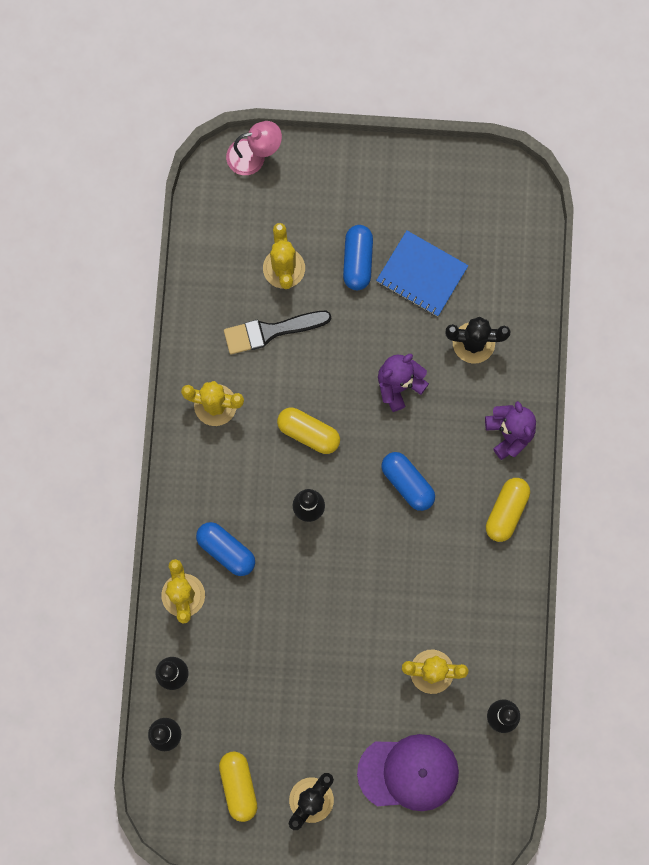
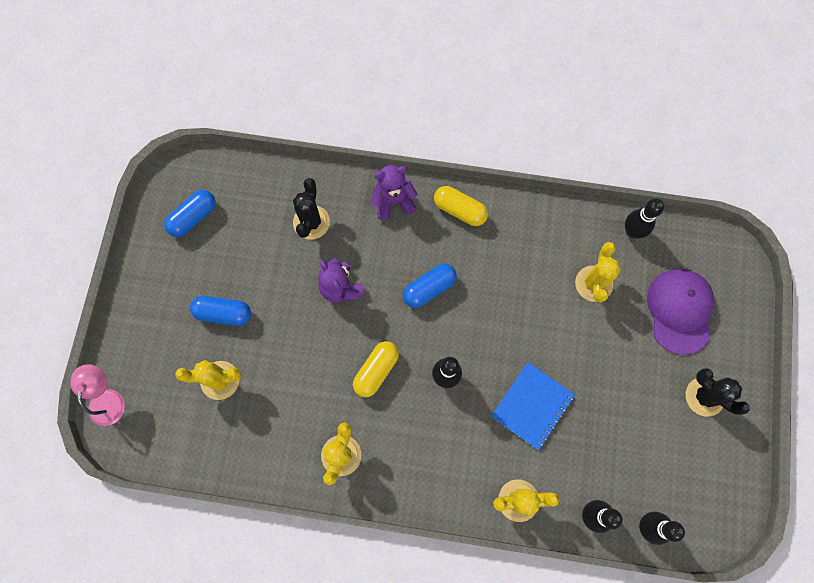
camera: 85 degrees left, 5 degrees down
(226, 550) = (478, 455): blue capsule -> blue capsule (193, 217)
(239, 786) = (693, 461): yellow capsule -> none
(271, 331) = (278, 397): black brush -> none
(421, 274) = (244, 259): blue notebook -> blue notebook (532, 406)

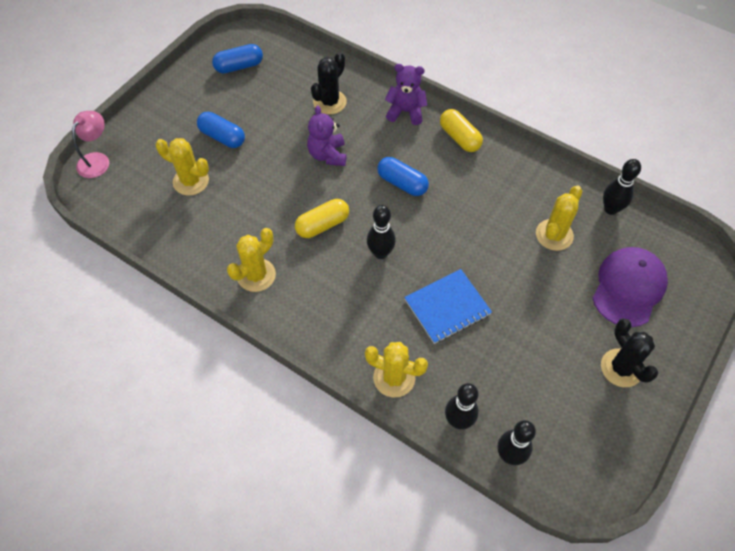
camera: 25 degrees right, 15 degrees down
(429, 289) = (402, 183): blue capsule -> blue capsule turned 45 degrees clockwise

